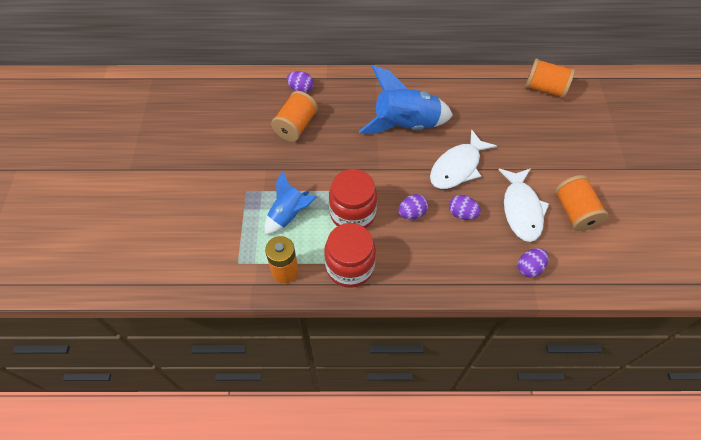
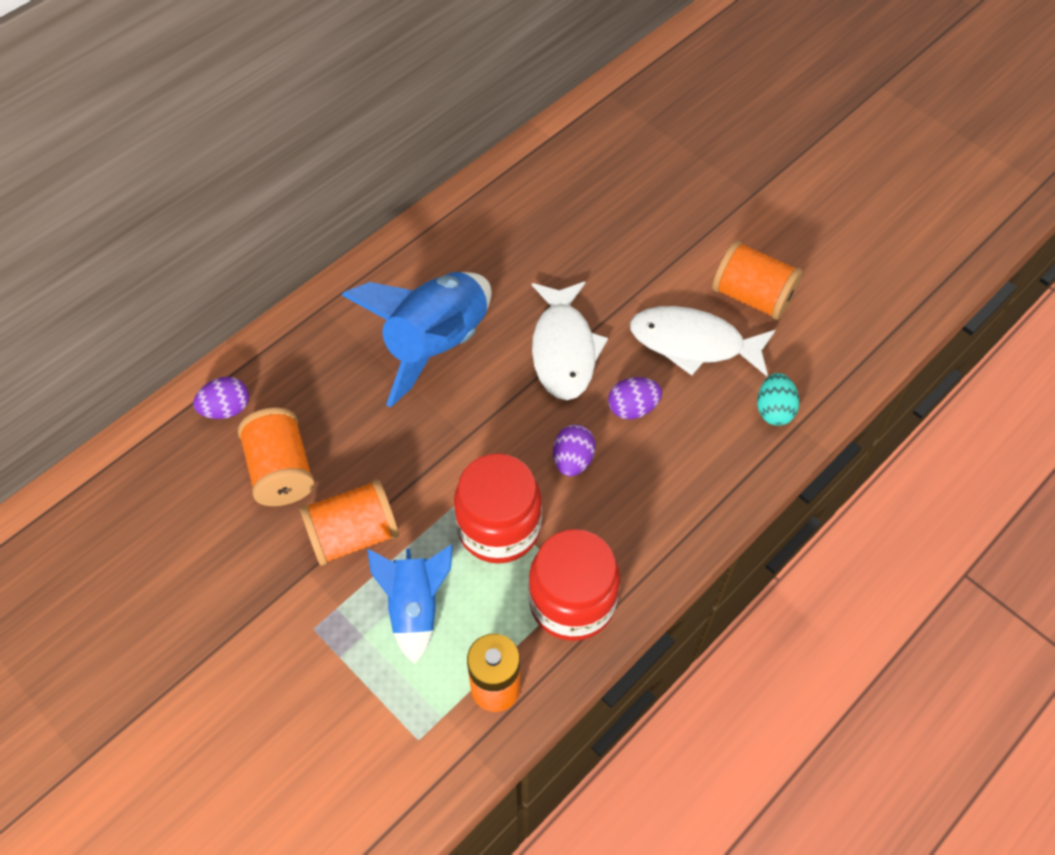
camera: 45 degrees left, 0 degrees up
(521, 209) = (693, 343): white fish -> white fish turned 150 degrees clockwise
(529, 268) = (774, 410): purple egg -> turquoise egg
(545, 89) = (561, 157): orange spool -> orange spool (354, 535)

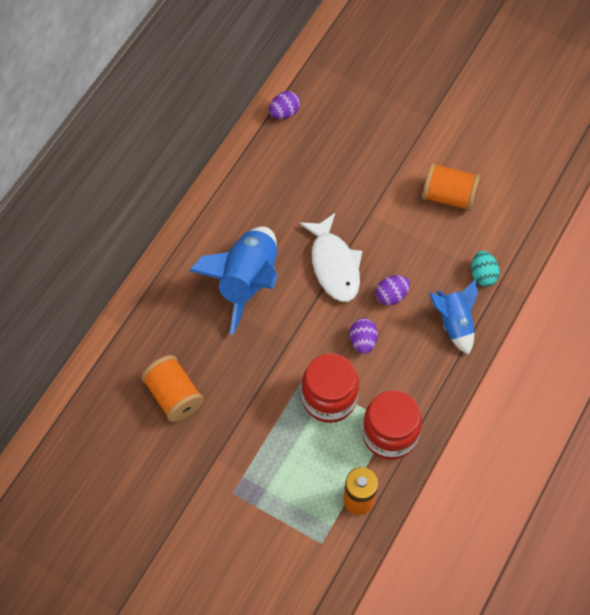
camera: 15 degrees left, 5 degrees up
(226, 409) = (120, 362): purple egg -> purple egg (284, 113)
(354, 535) = (237, 426): orange spool -> none
(415, 607) = (292, 463): blue rocket -> blue rocket (454, 323)
(693, 343) = (418, 240): white fish -> none

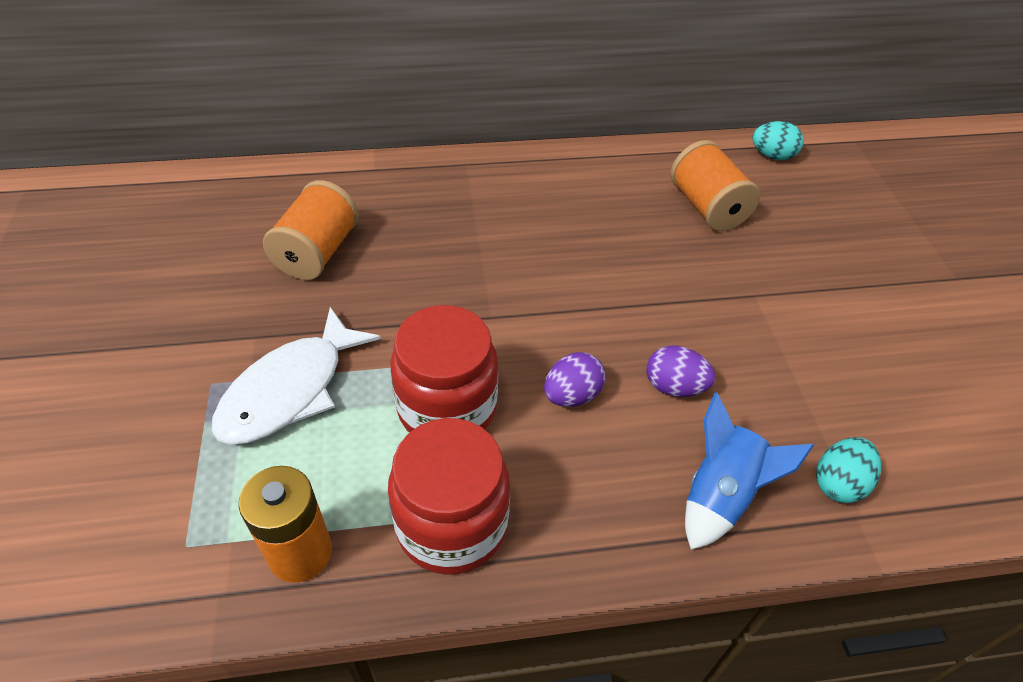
camera: 50 degrees right, 15 degrees down
(247, 282) = (533, 235): blue rocket -> none
(284, 113) = (772, 156): purple egg -> turquoise egg
(334, 265) = (646, 300): white fish -> white fish (290, 390)
(448, 196) = (891, 363): orange spool -> orange spool (707, 208)

